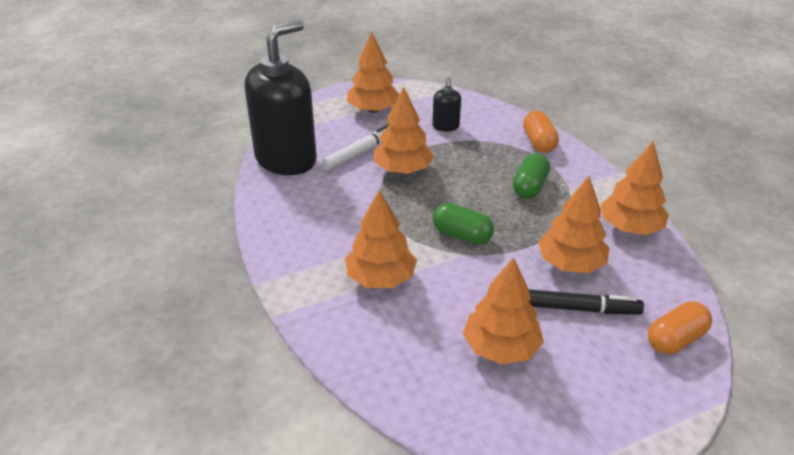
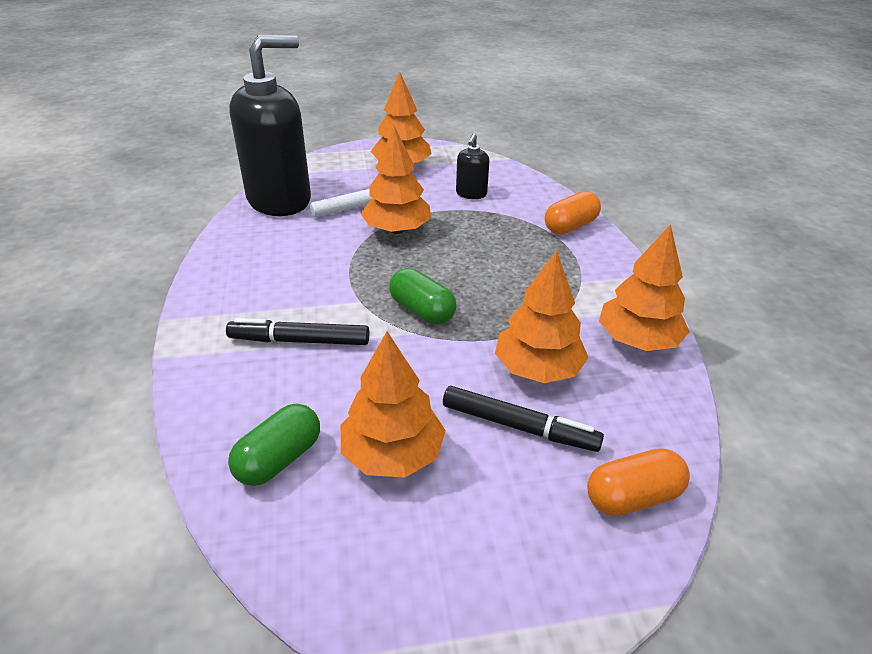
camera: 15 degrees right, 0 degrees up
(381, 278) = (299, 340): orange tree -> black marker
(529, 187) = (533, 272): green capsule -> green capsule (279, 459)
(539, 142) = (570, 226): orange capsule -> orange capsule turned 45 degrees clockwise

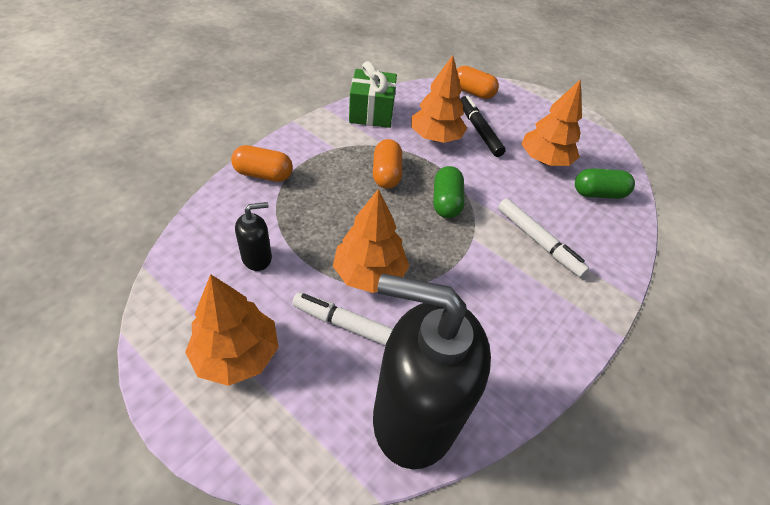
camera: 135 degrees left, 10 degrees up
(299, 340) = (538, 241): black marker -> white marker
(505, 293) = (386, 174): none -> orange capsule
(637, 340) = (371, 112): orange tree -> green gift

